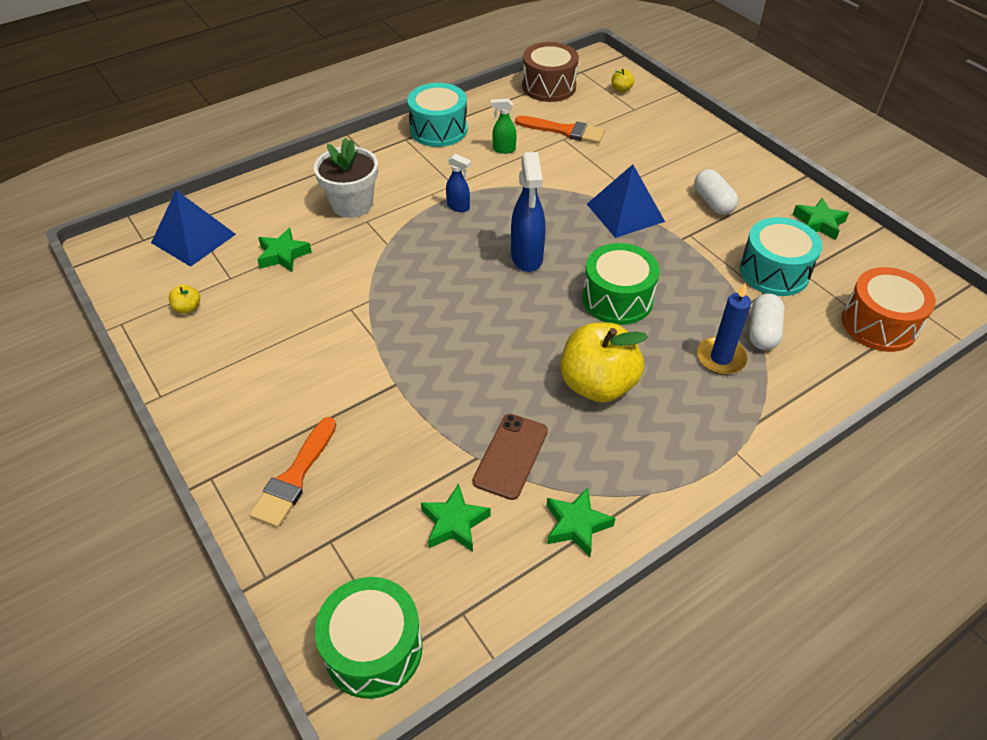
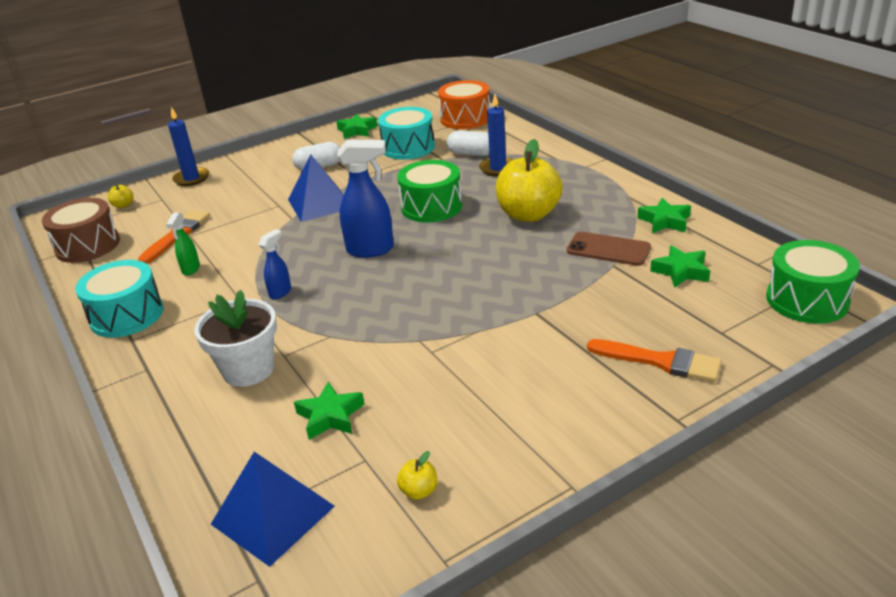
camera: 85 degrees left, 15 degrees down
(678, 119) = (191, 178): none -> blue candle

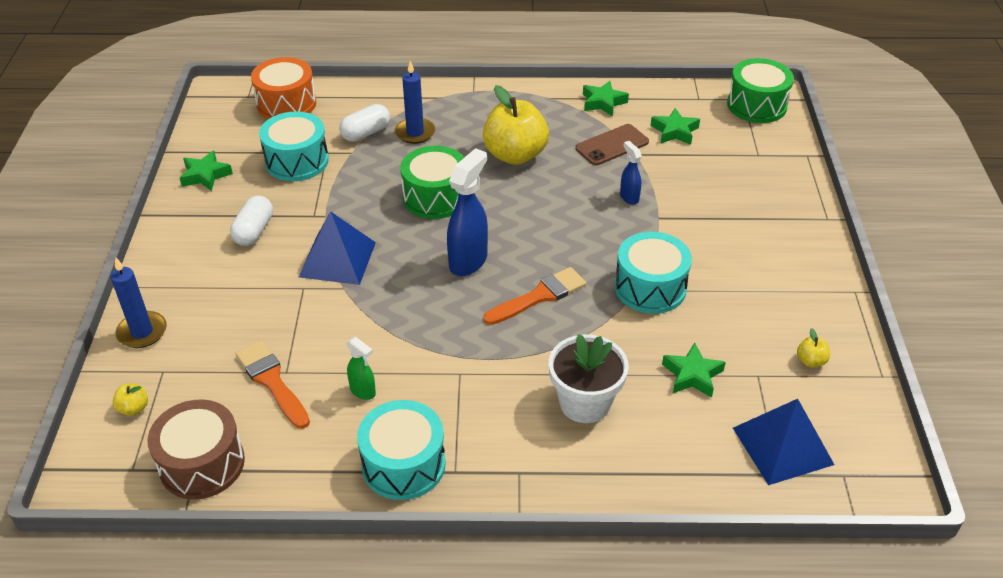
camera: 60 degrees left, 10 degrees up
(280, 292) = (479, 342): blue spray bottle -> blue spray bottle (629, 197)
(430, 346) = (650, 287): none -> turquoise drum
(660, 361) = (766, 194): orange brush -> orange brush (539, 296)

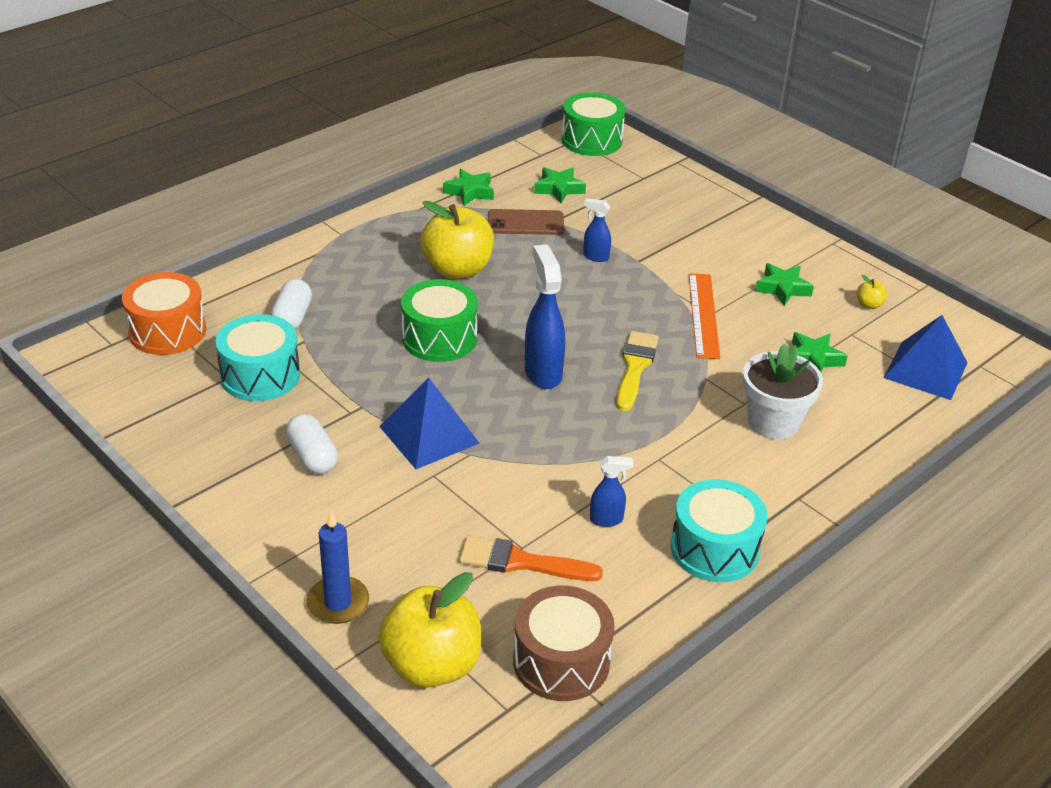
camera: 45 degrees left, 5 degrees down
(134, 408) = (431, 665): yellow apple -> yellow apple, size x2.50
(205, 175) = (182, 437): green star -> green star (782, 288)
(363, 391) = (606, 520): green spray bottle -> blue spray bottle
(415, 133) = (340, 294): blue candle -> none
(539, 296) = (635, 367): orange brush -> yellow brush
(612, 145) = (525, 223): brown phone -> brown phone turned 75 degrees clockwise
(650, 287) = (703, 315): turquoise drum -> orange ruler

